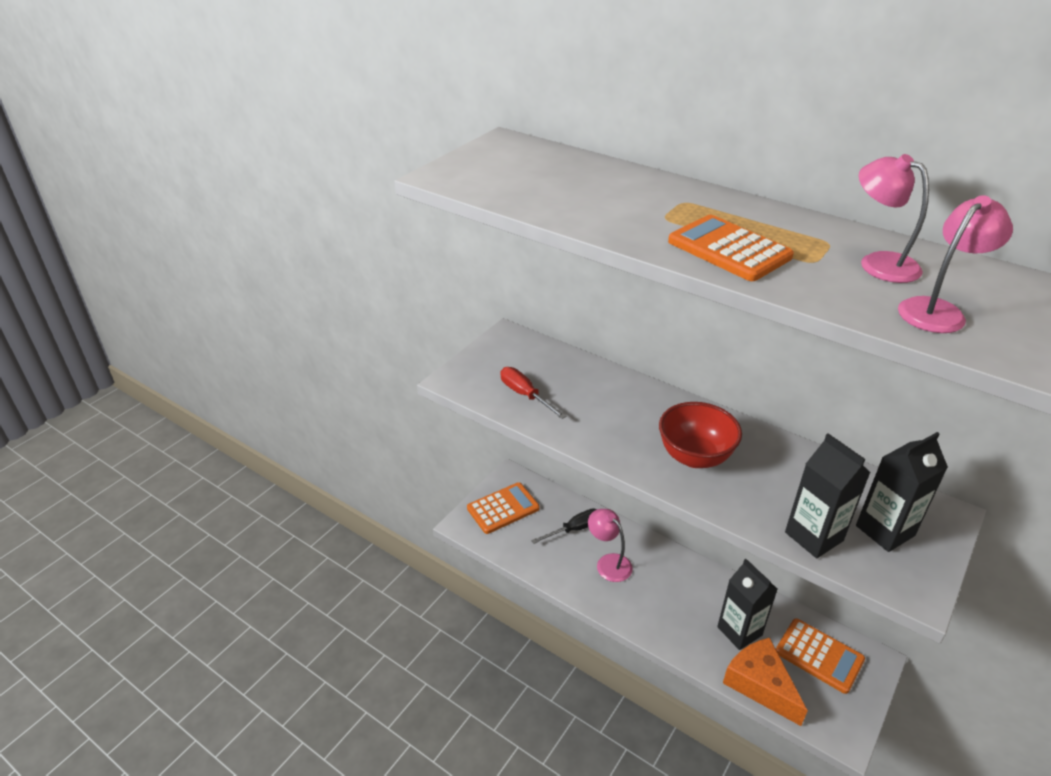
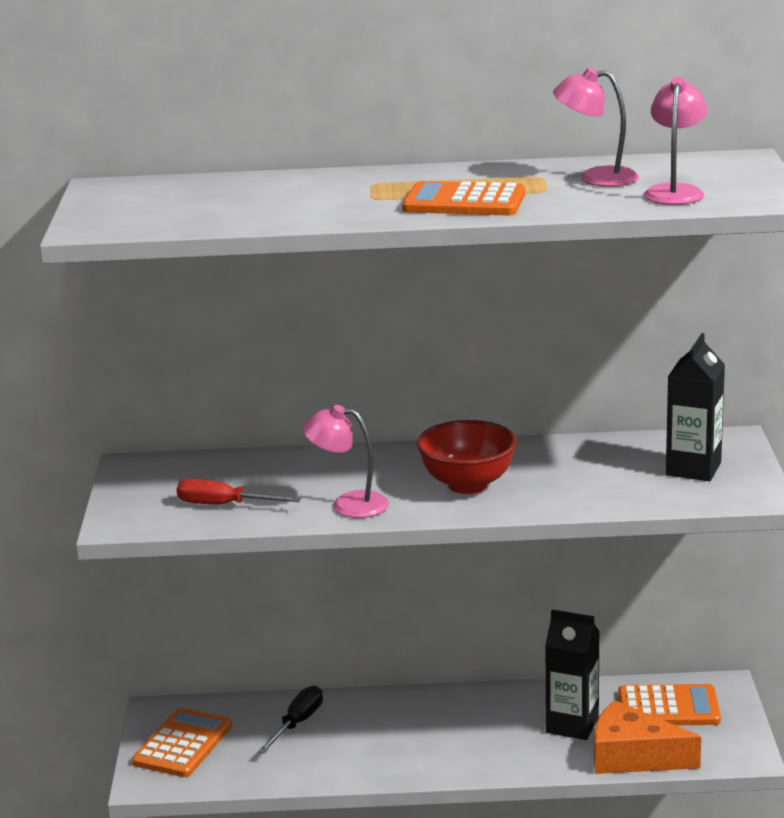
camera: 35 degrees left, 15 degrees down
(608, 562) = (371, 734): pink lamp -> pink lamp (348, 504)
(814, 536) = (638, 496): black carton -> none

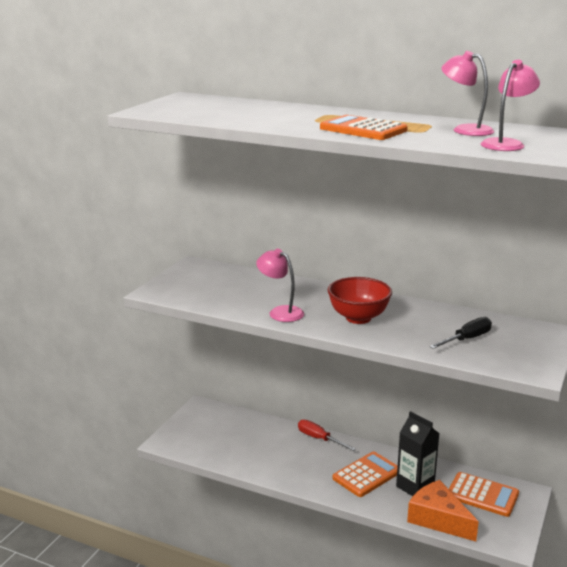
camera: 25 degrees right, 0 degrees up
(183, 744) = (198, 428): orange calculator -> orange calculator (366, 475)
(224, 505) = (215, 296): red screwdriver -> red screwdriver (319, 439)
(297, 723) = (263, 435): black screwdriver -> black screwdriver (467, 339)
(693, 469) = (508, 343): black carton -> none

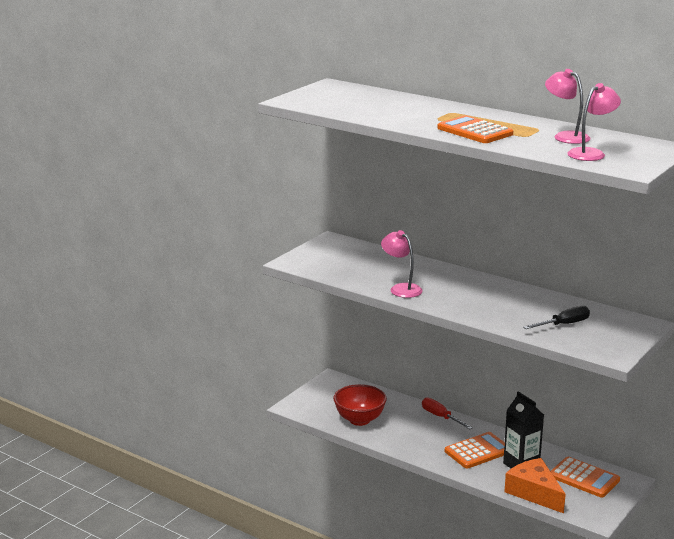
camera: 10 degrees right, 0 degrees up
(358, 318) = (471, 299): red bowl -> red bowl (359, 420)

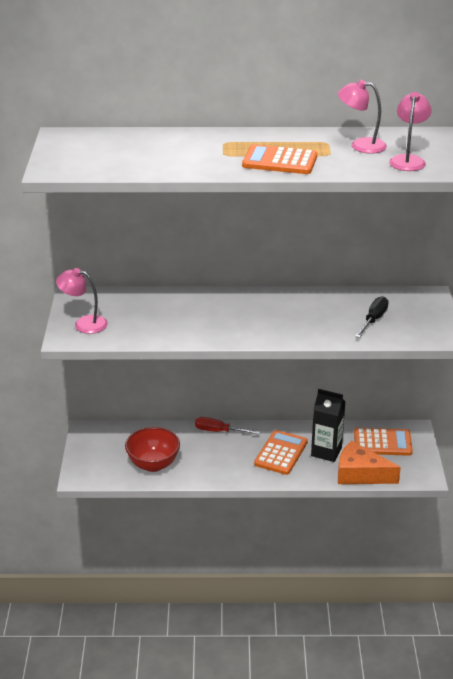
camera: 35 degrees left, 10 degrees up
(401, 288) = (202, 331): pink lamp -> pink lamp (84, 323)

